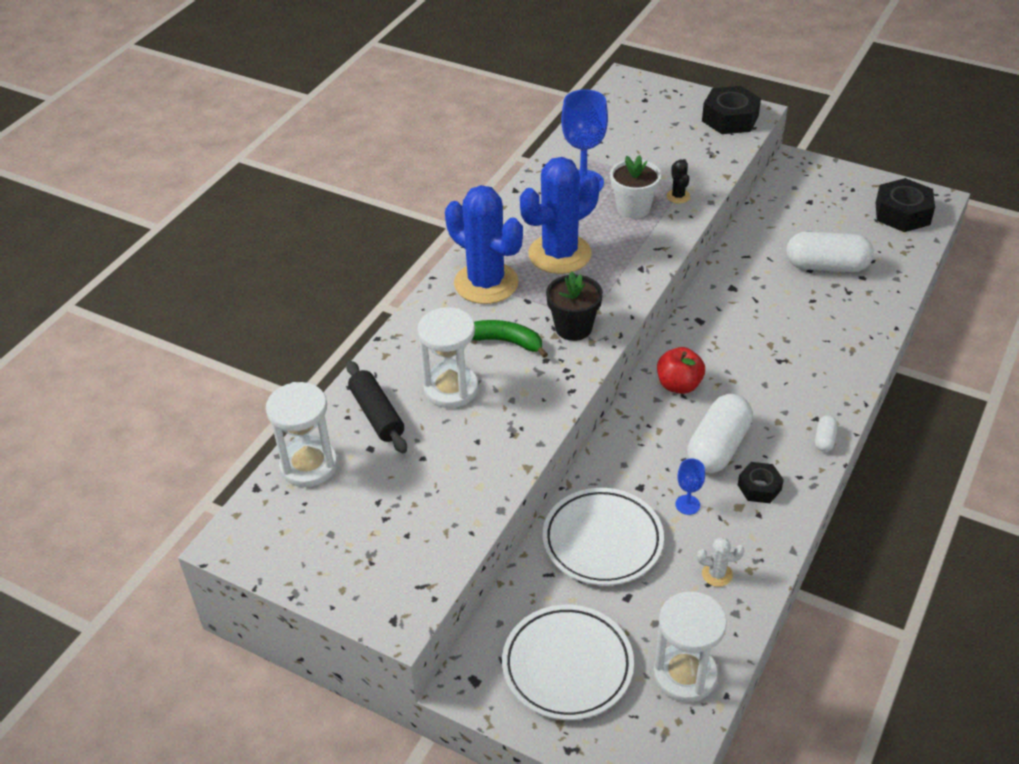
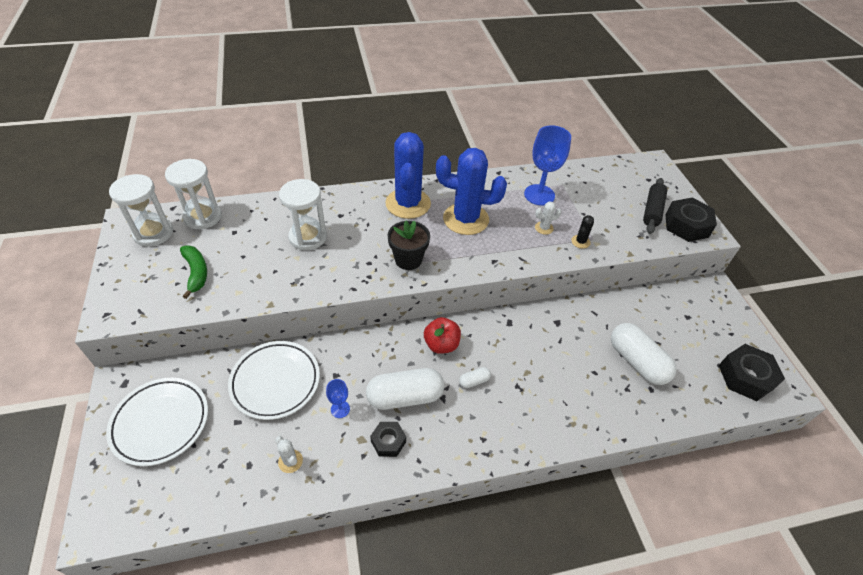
camera: 45 degrees right, 5 degrees up
(377, 414) = (262, 220): black rolling pin -> black rolling pin (652, 210)
(506, 342) = (368, 238): green banana -> green banana (196, 273)
(633, 208) = (544, 228): white flower pot -> white cactus
(685, 675) = (189, 493): white hourglass -> white hourglass (153, 233)
(824, 439) = (467, 456): white capsule -> white capsule (474, 381)

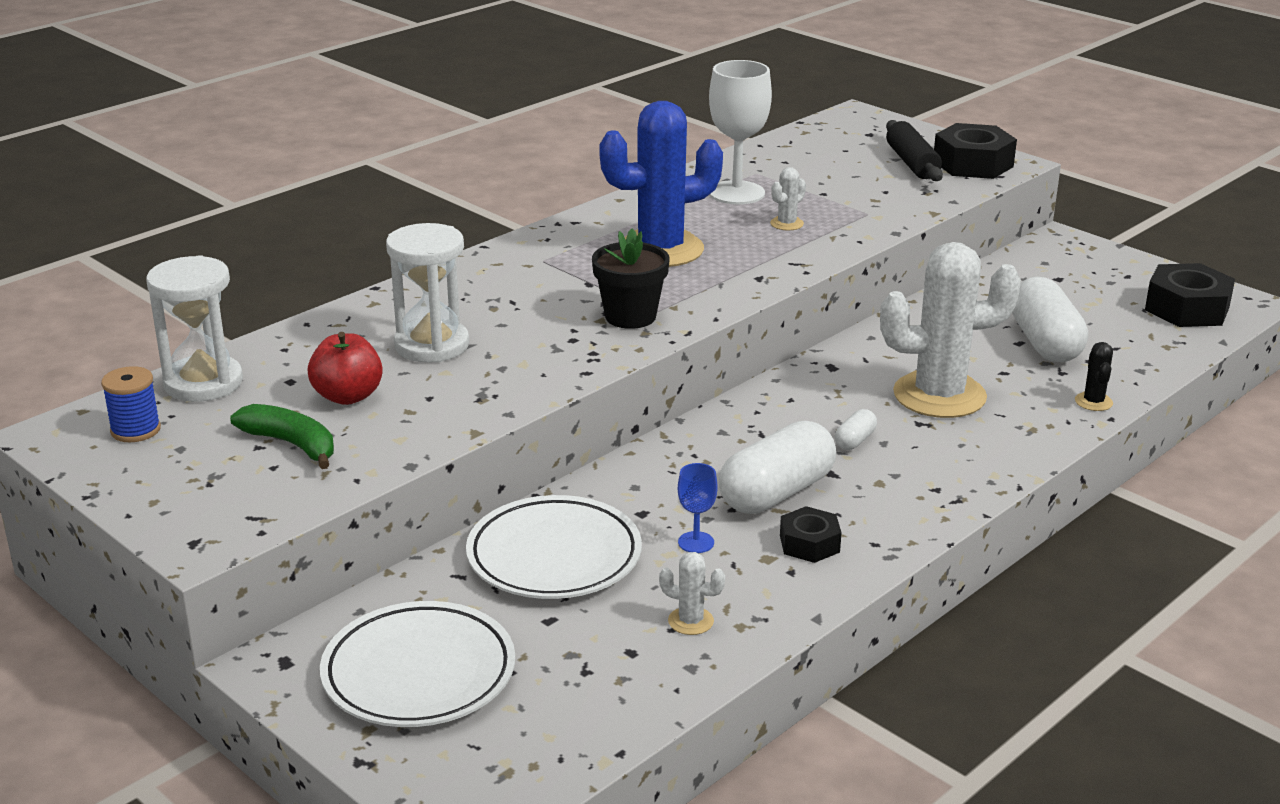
camera: 30 degrees left, 20 degrees down
(153, 233) = (135, 430): white hourglass -> blue spool
(408, 203) = (547, 261): blue cactus -> none
(441, 344) = (762, 423): red apple -> red apple (348, 396)
(539, 195) = (736, 193): blue goblet -> white goblet
(545, 372) = (939, 395): none -> white cactus
(580, 242) = (854, 221): black cactus -> black cactus (1093, 402)
(637, 362) = (1044, 343): white capsule -> white capsule turned 60 degrees clockwise

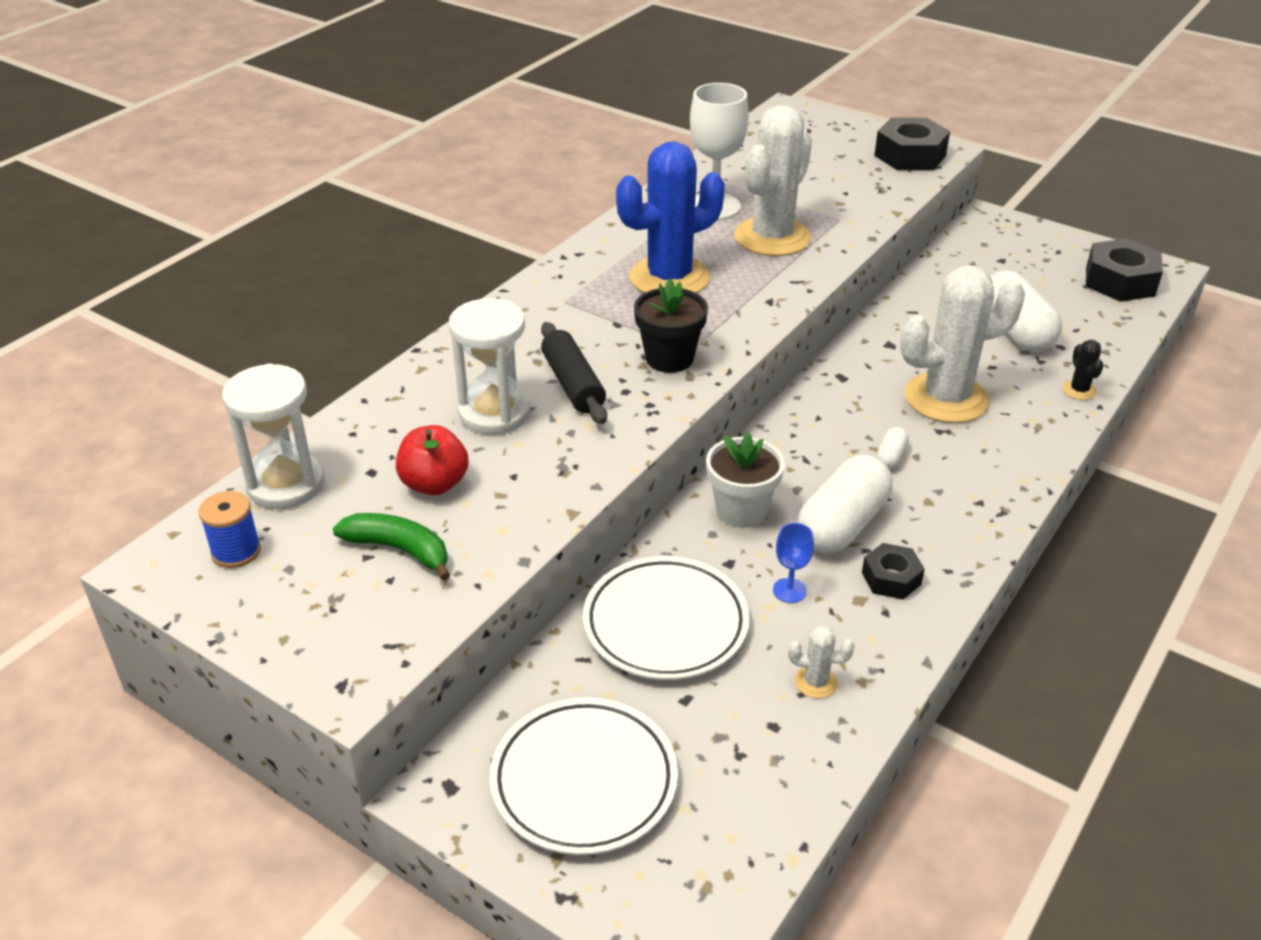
camera: 10 degrees left, 10 degrees up
(673, 470) = (741, 510): none -> white flower pot
(786, 224) = (772, 237): white cactus -> white cactus, size x2.49
(912, 163) = (857, 159): black rolling pin -> black rolling pin (573, 384)

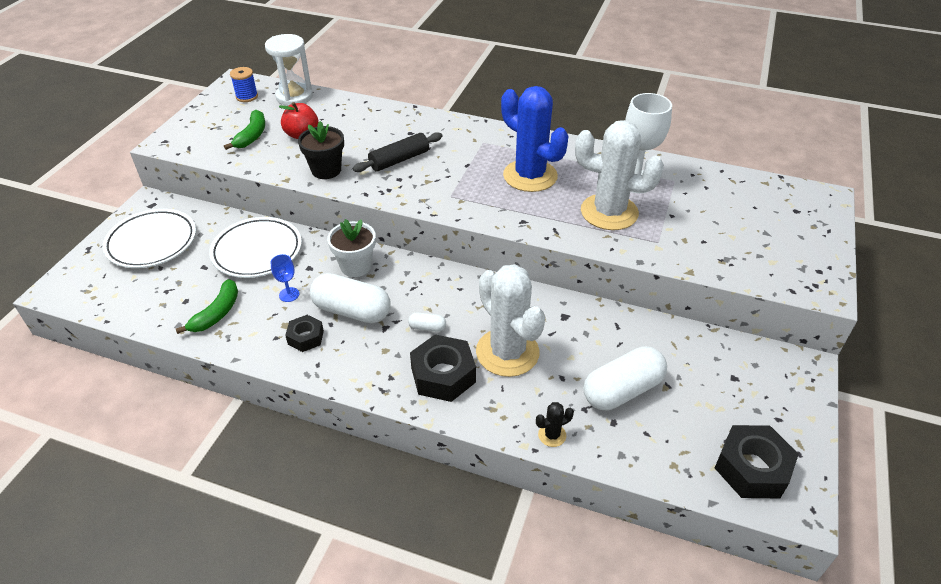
camera: 75 degrees right, 5 degrees up
(494, 413) = (365, 140): white hourglass -> none
(669, 358) = (438, 189): black flower pot -> black flower pot (326, 170)
(816, 682) = (217, 313): white cactus -> green banana
(910, 155) = (799, 272): black nut -> black nut (443, 375)

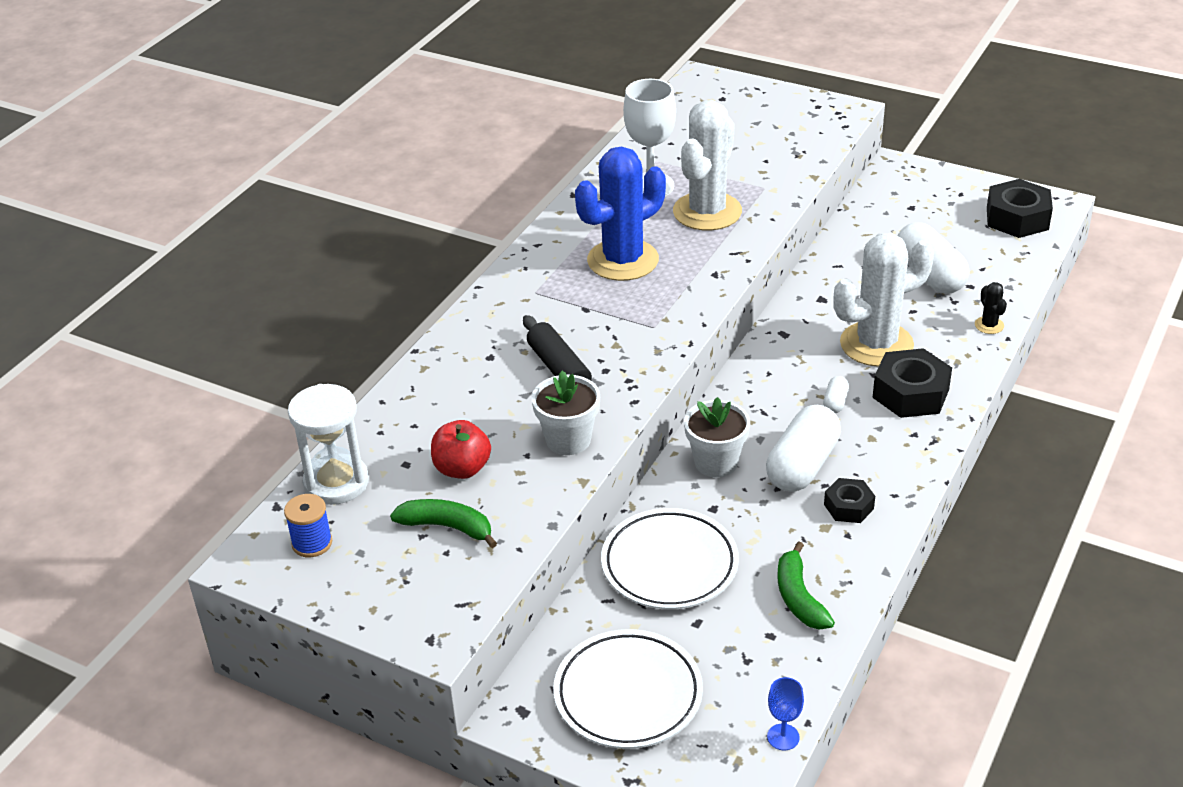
camera: 80 degrees left, 5 degrees down
(217, 313) = (799, 597): green banana -> green banana turned 135 degrees counterclockwise
(289, 294) = (767, 526): blue goblet -> blue goblet (783, 737)
(326, 170) = (568, 440): black flower pot -> white flower pot

